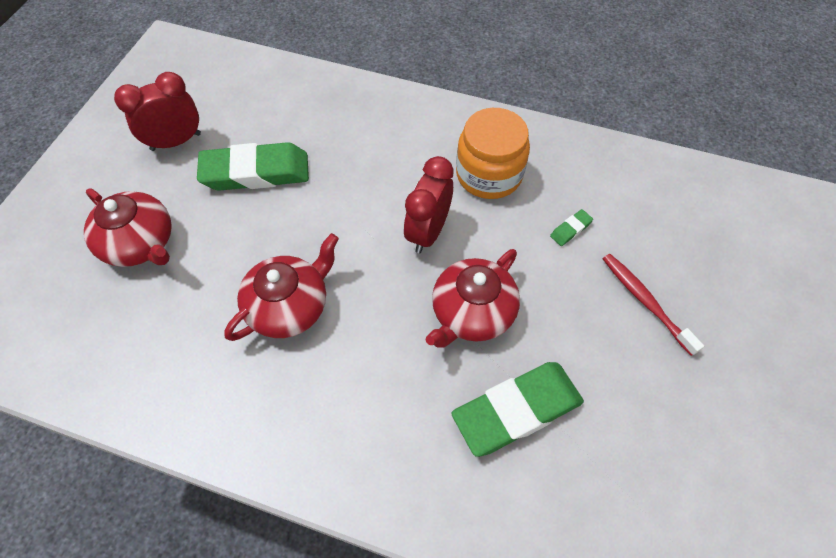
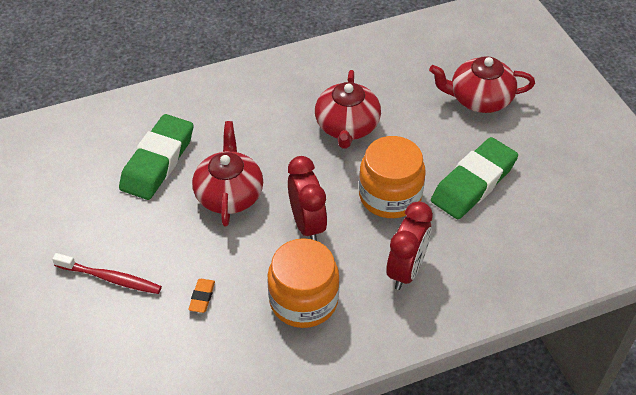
camera: 140 degrees right, 10 degrees down
(176, 141) = (557, 165): red clock -> red clock (406, 270)
(333, 209) = (390, 196): none -> orange jar
(570, 229) = (202, 297): green eraser -> orange eraser

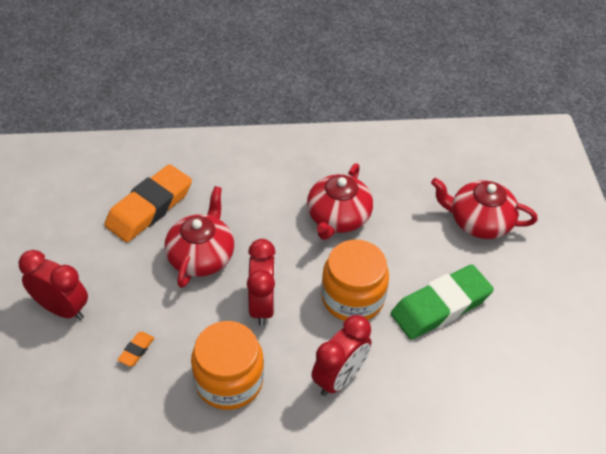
camera: 15 degrees right, 0 degrees up
(110, 278) = (62, 309): red toothbrush -> red clock
(158, 161) = (149, 208): green eraser -> orange eraser

